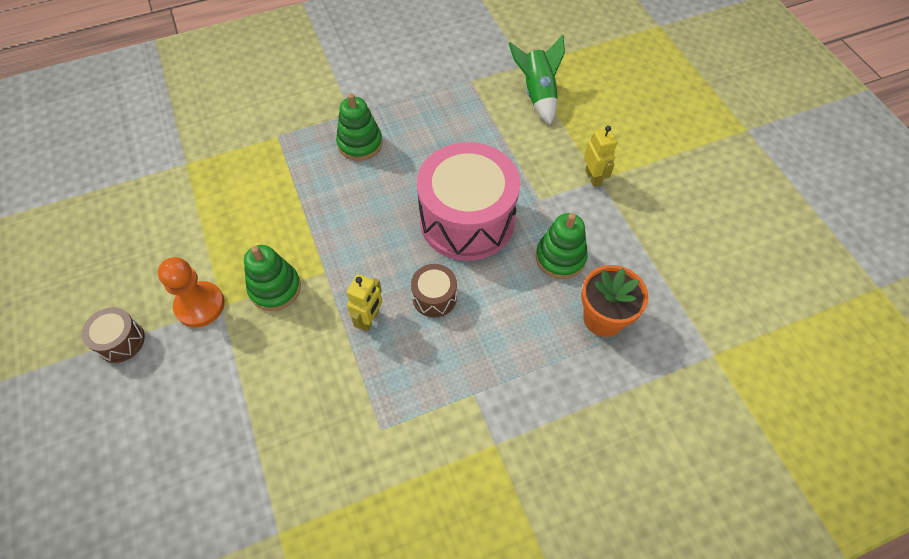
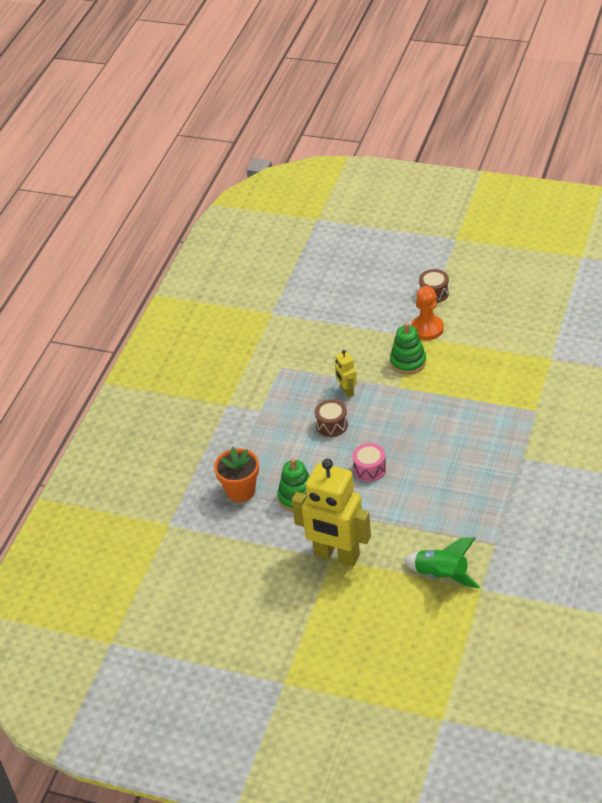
camera: 135 degrees right, 15 degrees down
(360, 143) = (487, 449): green stacking toy -> none
(467, 220) = (369, 469): pink drum -> pink drum, size x0.44
(593, 177) = (336, 555): yellow robot -> yellow robot, size x2.24

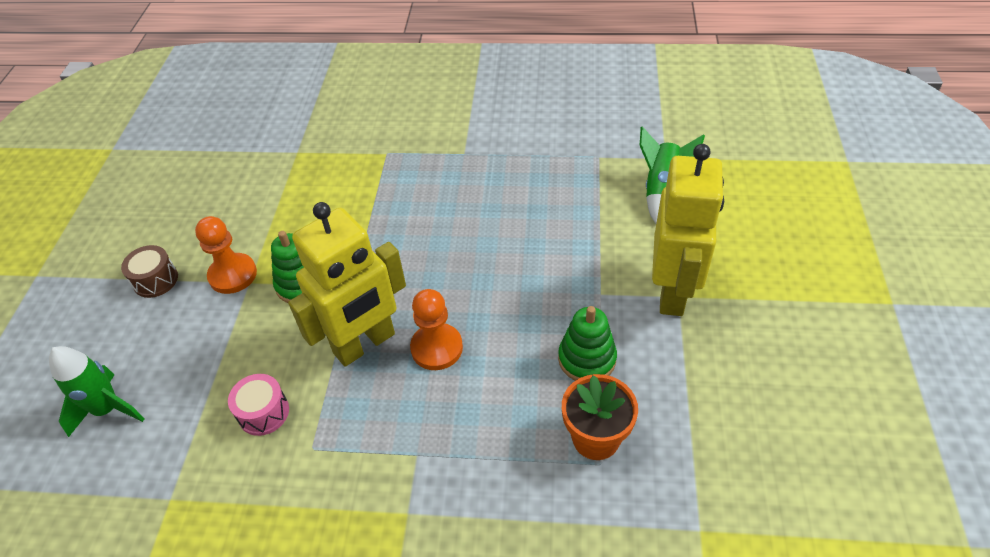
camera: 105 degrees left, 5 degrees up
(332, 425) = (436, 348): brown drum -> orange pawn
(338, 283) = (108, 409): none -> green rocket
(346, 391) = (365, 344): yellow robot -> yellow robot, size x2.24
(369, 469) = (513, 287): pink drum -> pink drum (263, 412)

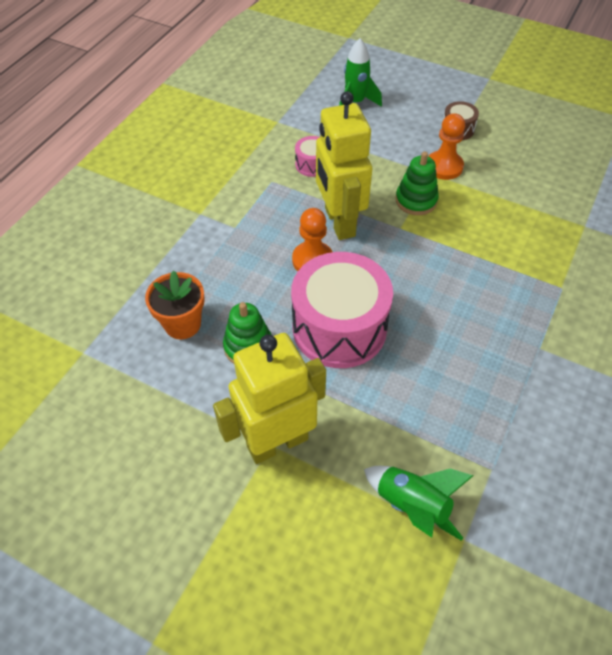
camera: 110 degrees right, 5 degrees up
(518, 292) = (339, 327): none -> pink drum
(673, 292) = (277, 442): yellow robot -> yellow robot turned 120 degrees clockwise

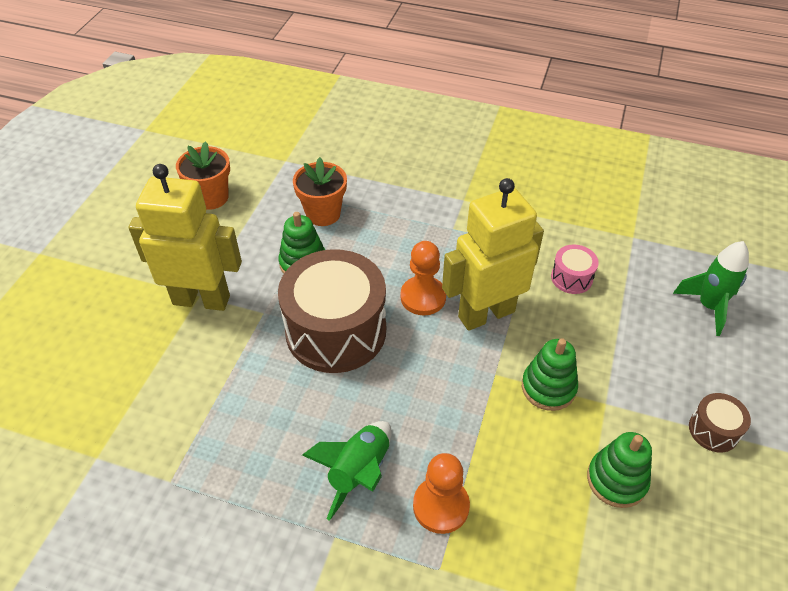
camera: 80 degrees right, 5 degrees down
(118, 431) = (211, 197): none -> orange flower pot
(277, 442) = (201, 299): yellow robot -> yellow robot turned 45 degrees counterclockwise
(339, 327) = (336, 331): pink drum -> brown drum
(412, 505) = (134, 410): green rocket -> green rocket (359, 472)
(444, 166) = (625, 416): orange pawn -> orange pawn (441, 506)
(493, 183) = (616, 480): none -> green stacking toy

